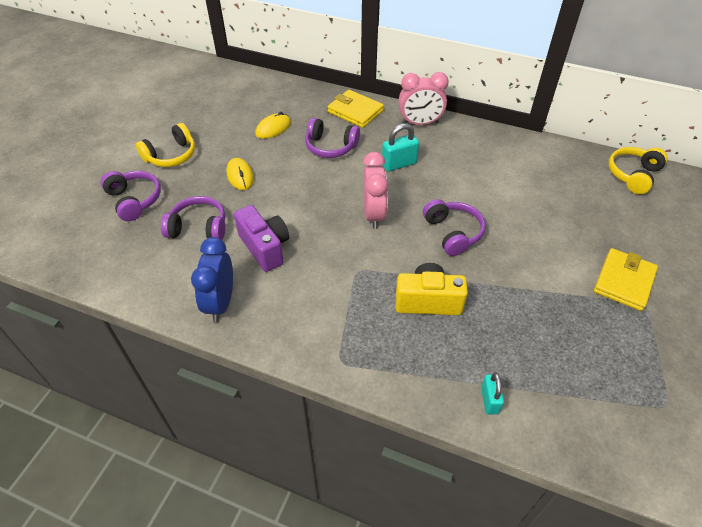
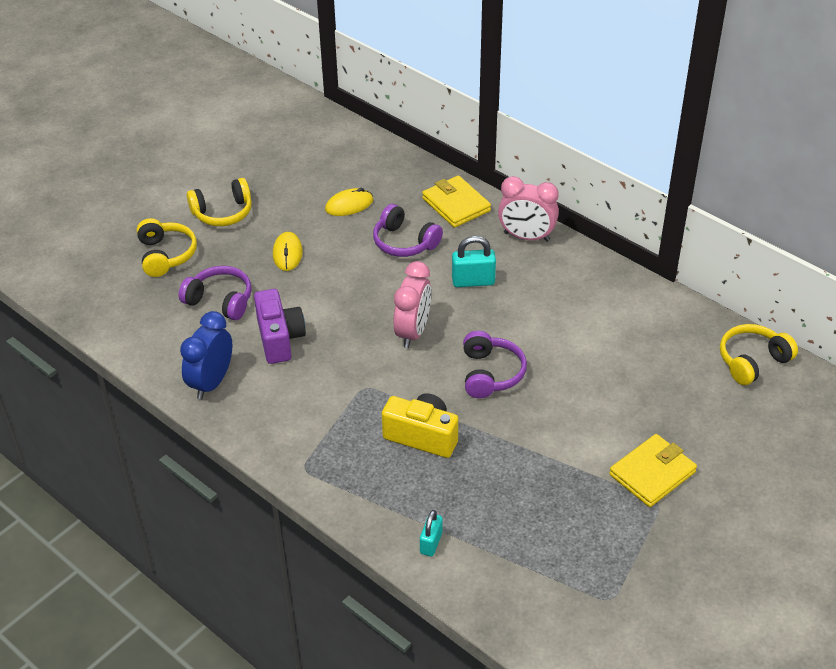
camera: 20 degrees right, 5 degrees down
(134, 200) = (166, 255): purple headphones -> yellow headphones

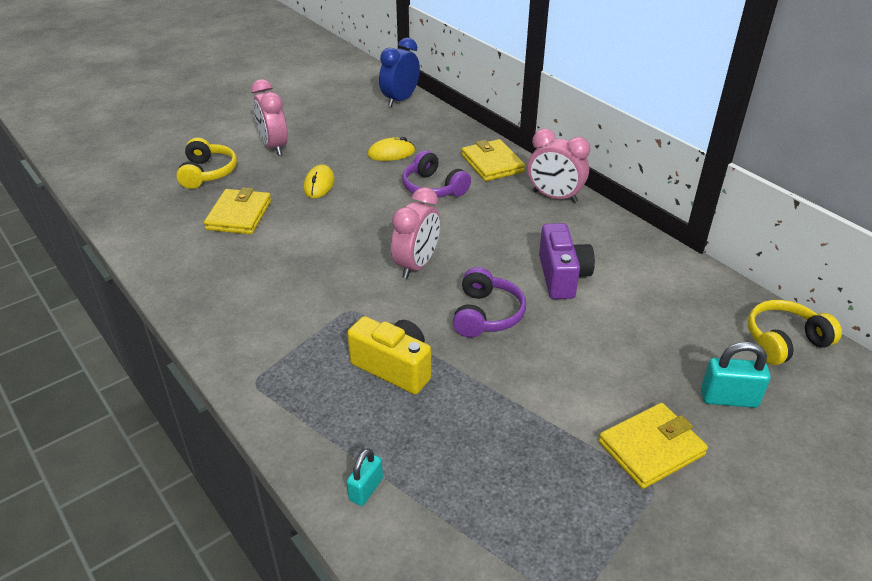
camera: 10 degrees right, 5 degrees down
(211, 382) = (197, 285): blue clock -> blue clock (400, 100)
(220, 301) = (239, 215): purple headphones -> yellow wallet
(223, 212) = (274, 146): yellow headphones -> pink clock
(279, 338) = (281, 254): purple camera -> purple camera (562, 276)
(473, 281) = (491, 228): turquoise padlock -> turquoise padlock (728, 398)

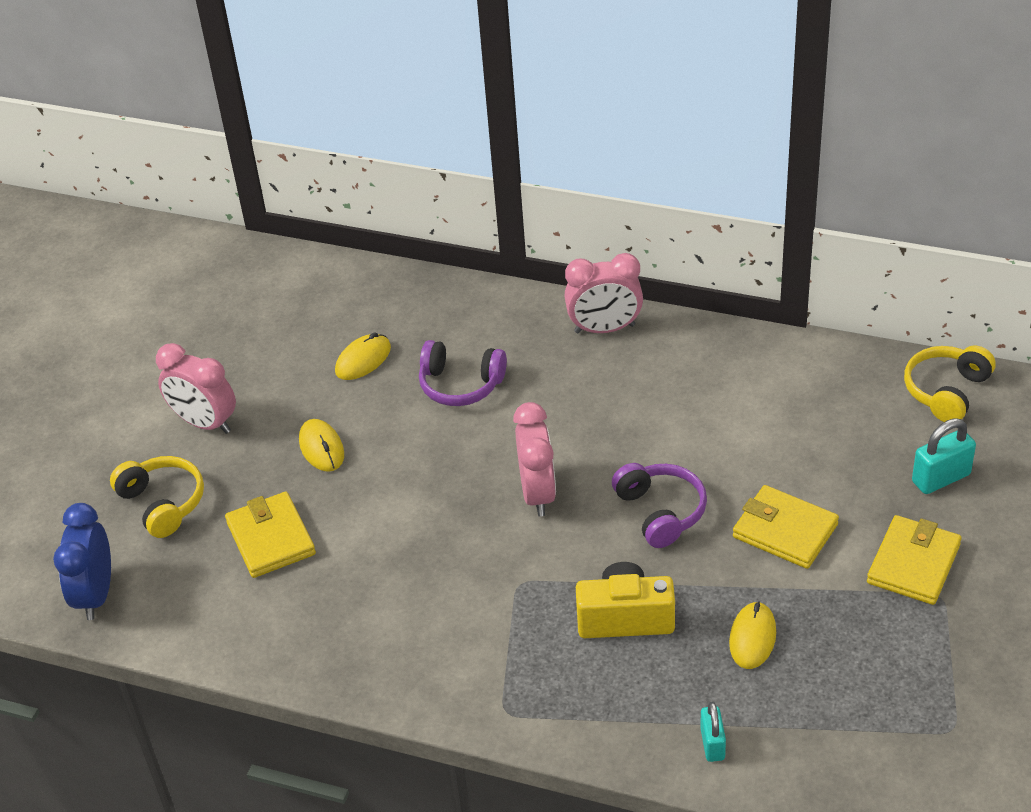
camera: 30 degrees left, 5 degrees up
(400, 100) = (292, 272): blue clock -> blue clock (96, 595)
(471, 431) = (752, 638): none -> yellow mouse
(492, 163) = (496, 316): yellow wallet -> yellow wallet (785, 531)
(562, 276) = (696, 427): purple camera -> none

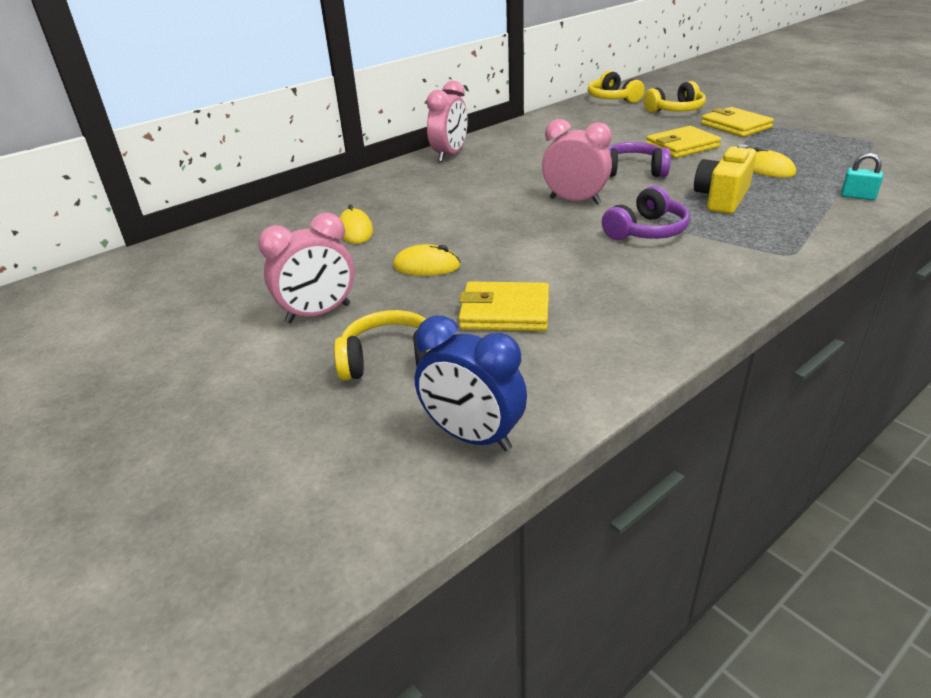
camera: 60 degrees left, 10 degrees down
(461, 384) = (434, 203): purple headphones -> purple headphones (646, 231)
(941, 478) = (675, 110): turquoise padlock -> yellow headphones

